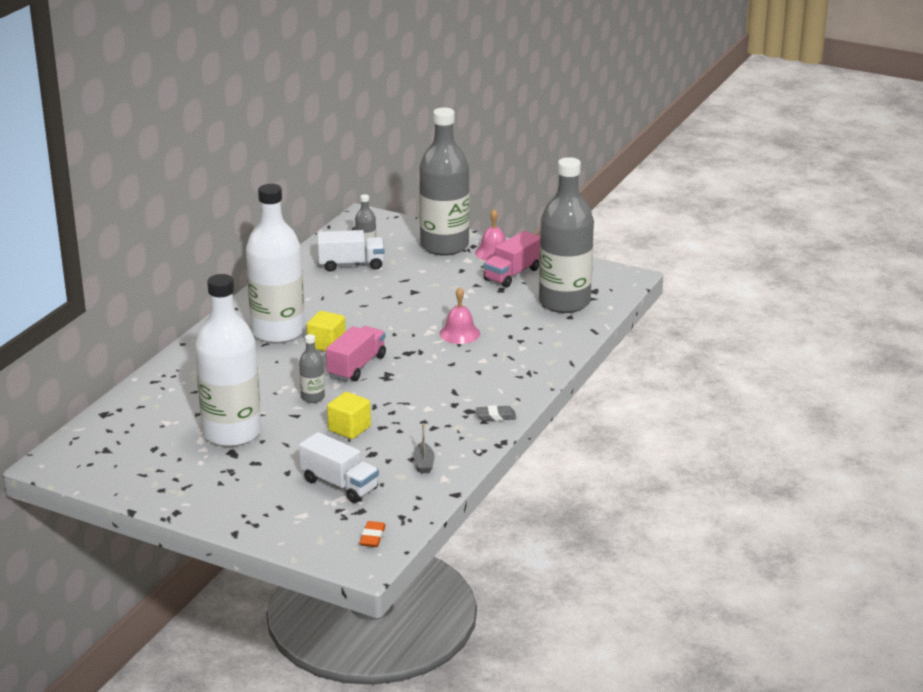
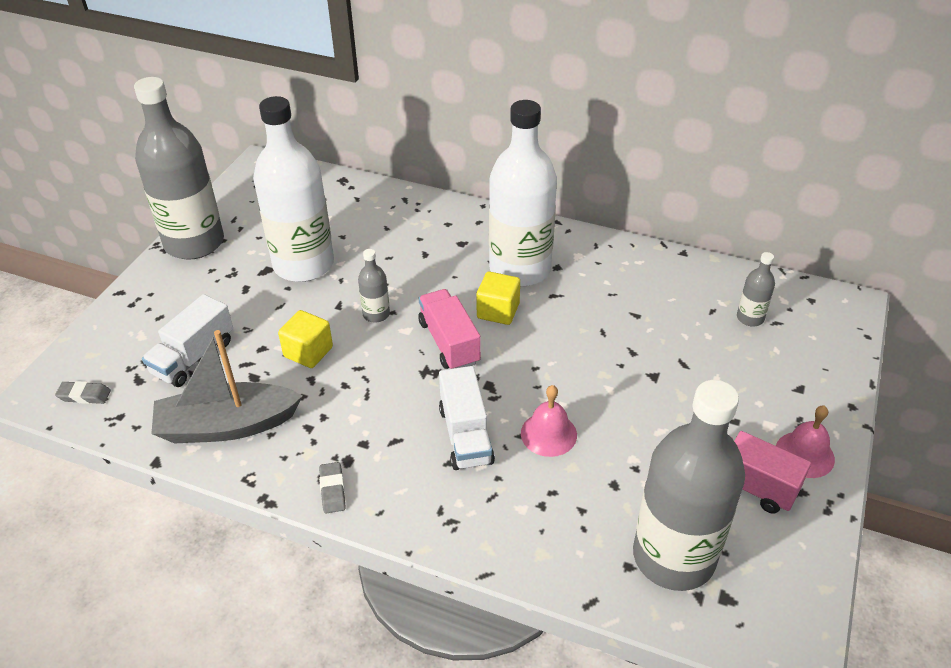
camera: 85 degrees right, 15 degrees up
(351, 265) = (706, 309): white truck -> white truck (465, 435)
(356, 366) = (449, 342): pink truck -> pink truck turned 135 degrees counterclockwise
(372, 537) = (84, 395): orange eraser -> grey eraser
(424, 463) = (227, 426): grey boat -> grey boat, size x2.47
(444, 246) = (801, 395): grey bottle -> grey bottle (194, 243)

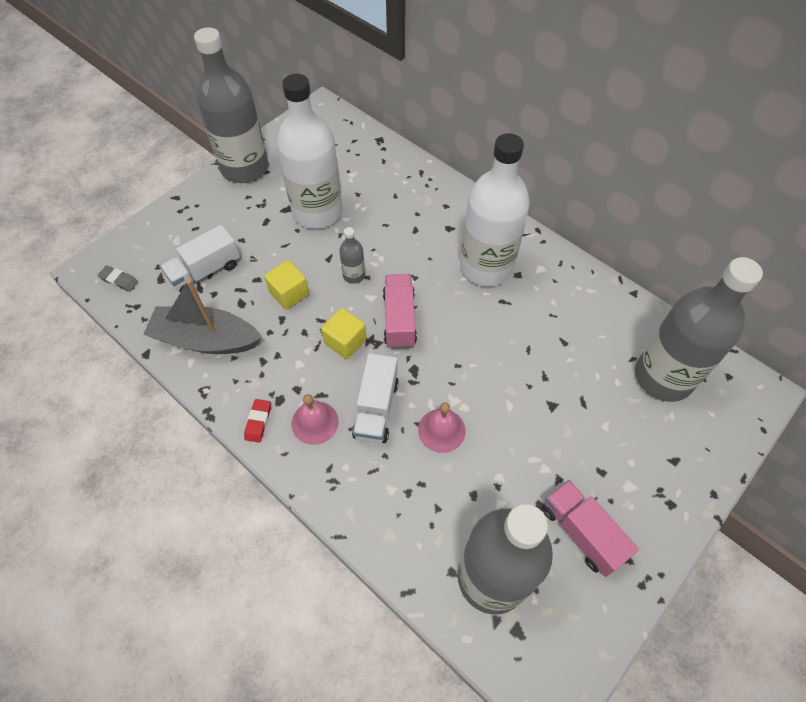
camera: 20 degrees right, 15 degrees up
(332, 490) = (258, 422): grey eraser -> red eraser
(498, 311) = (451, 302): yellow cube -> yellow cube (345, 342)
(750, 318) = (663, 377): grey bottle -> grey bottle, size x2.39
(804, 454) = (648, 525): pink bell -> pink bell (315, 422)

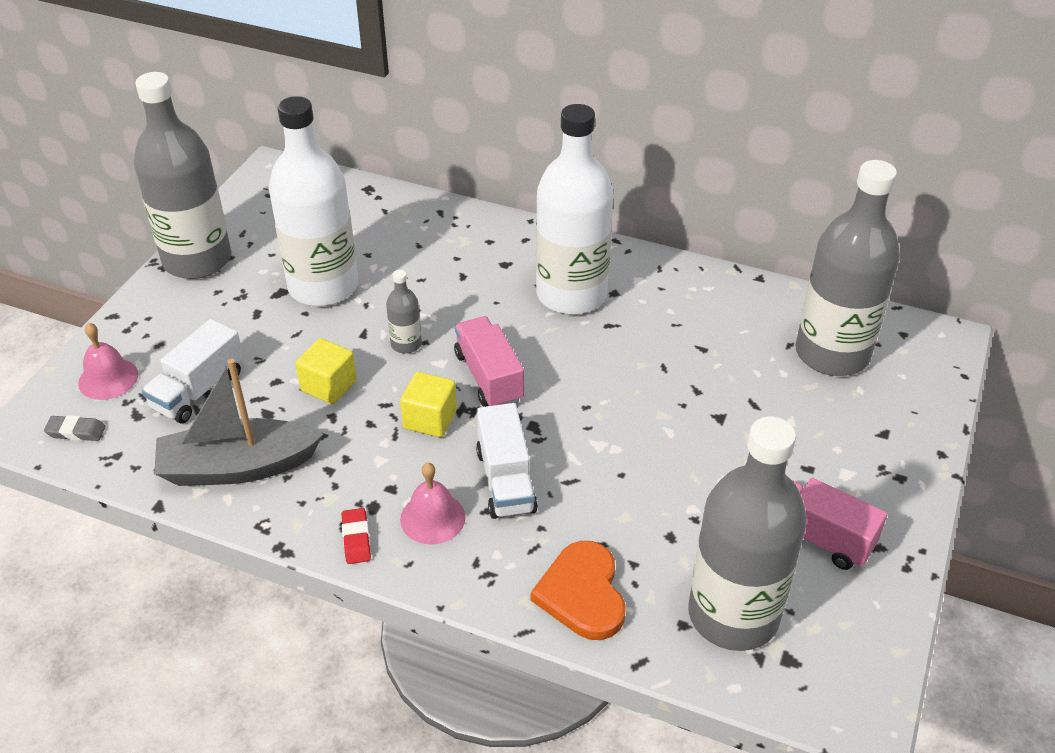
camera: 20 degrees left, 15 degrees down
(391, 520) = (582, 594): none -> orange heart
(441, 430) = (599, 480): pink bell -> pink bell (108, 378)

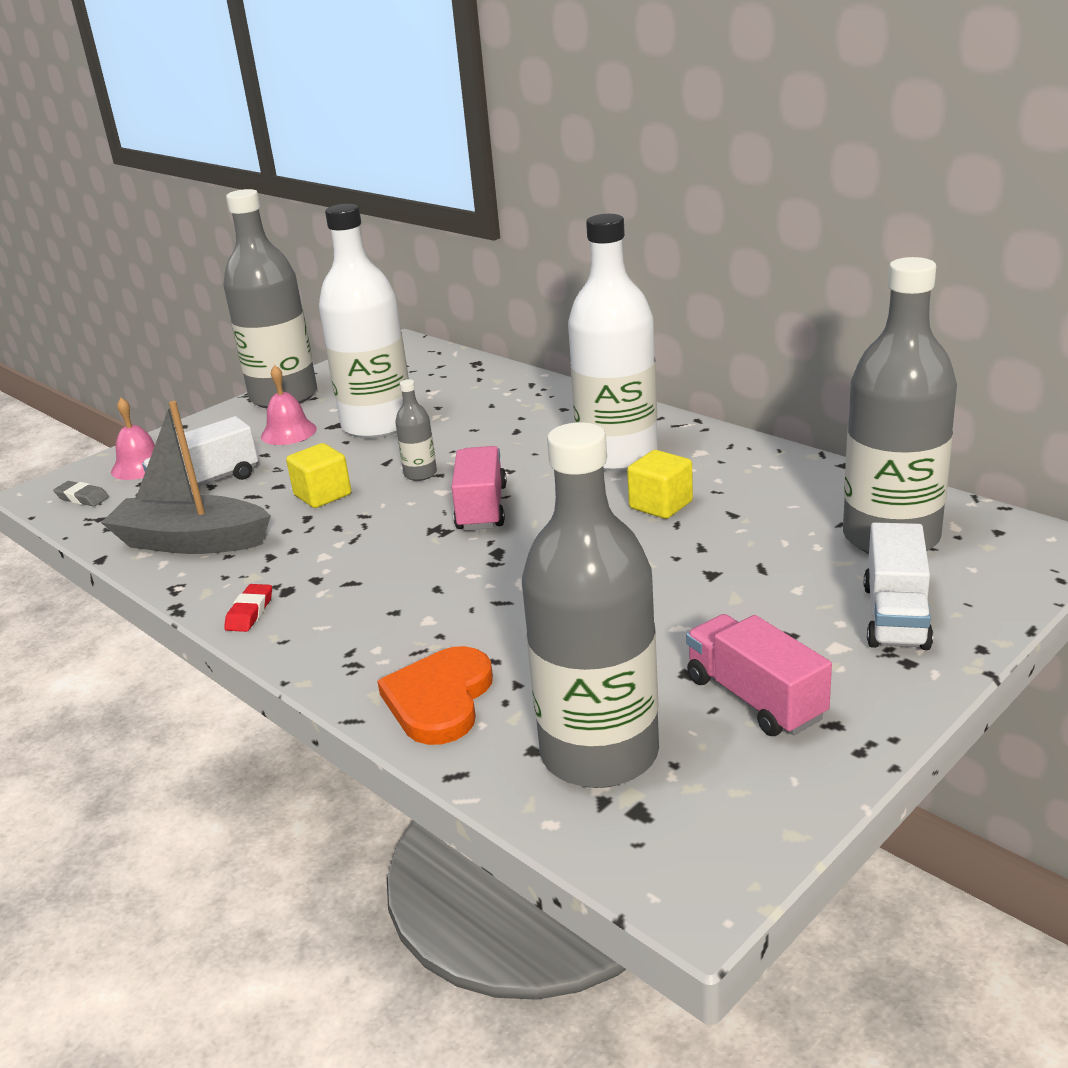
camera: 25 degrees right, 15 degrees down
(430, 419) = (397, 532): yellow cube -> yellow cube (661, 505)
(432, 518) = (336, 608): pink bell -> pink bell (288, 432)
(505, 480) = (433, 591): white truck -> white truck (895, 616)

